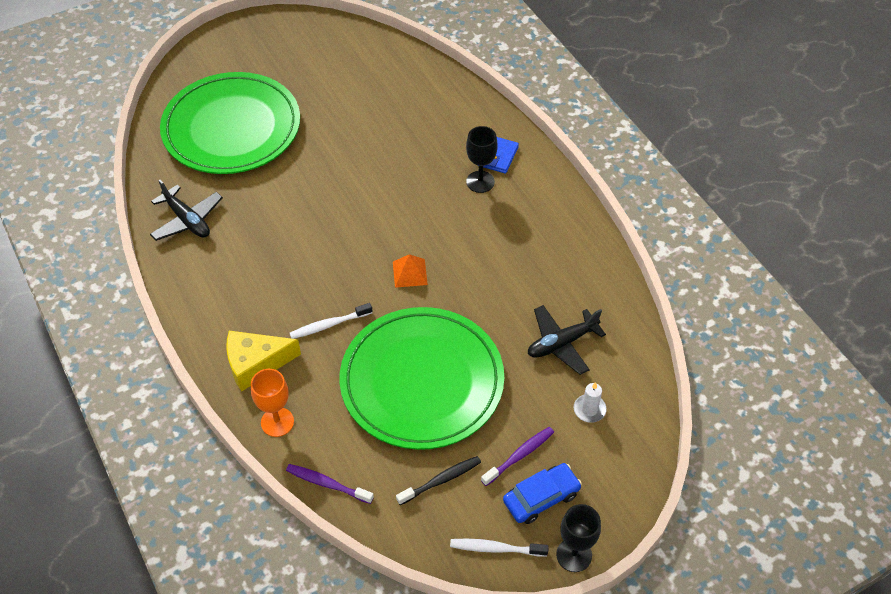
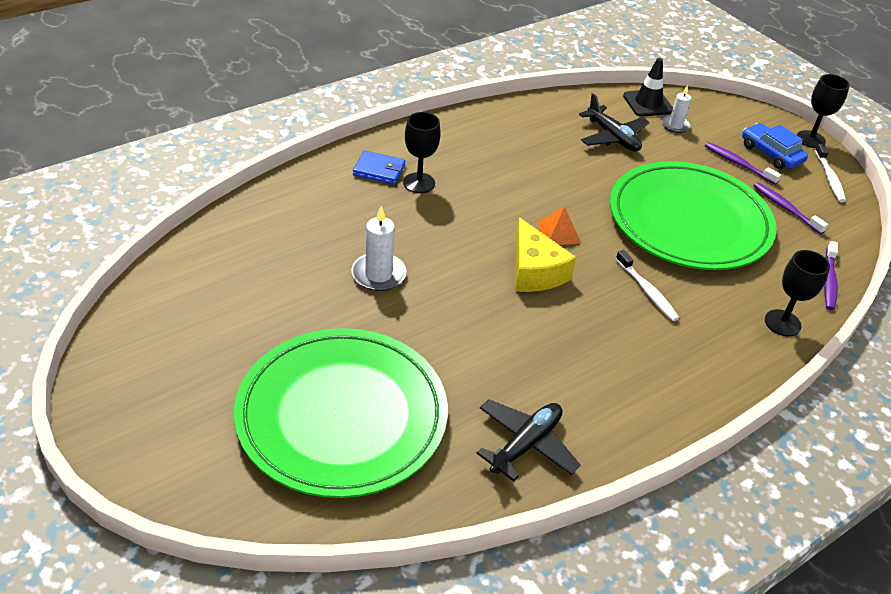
camera: 100 degrees left, 10 degrees down
(256, 364) = (720, 347): yellow cheese -> yellow cheese (535, 271)
(277, 422) = (782, 323): orange goblet -> black goblet
(365, 151) = (378, 274): none -> white candle
(441, 480) = (786, 208): black toothbrush -> purple toothbrush
(632, 391) = (648, 103): none -> black traffic cone

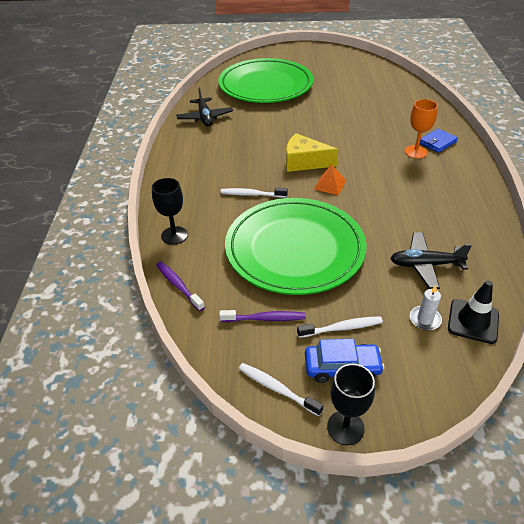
camera: 130 degrees right, 0 degrees up
(378, 274) = (343, 116): white candle -> none
(419, 183) = (415, 152): black goblet -> orange goblet
(738, 164) = (342, 328): purple toothbrush -> white toothbrush

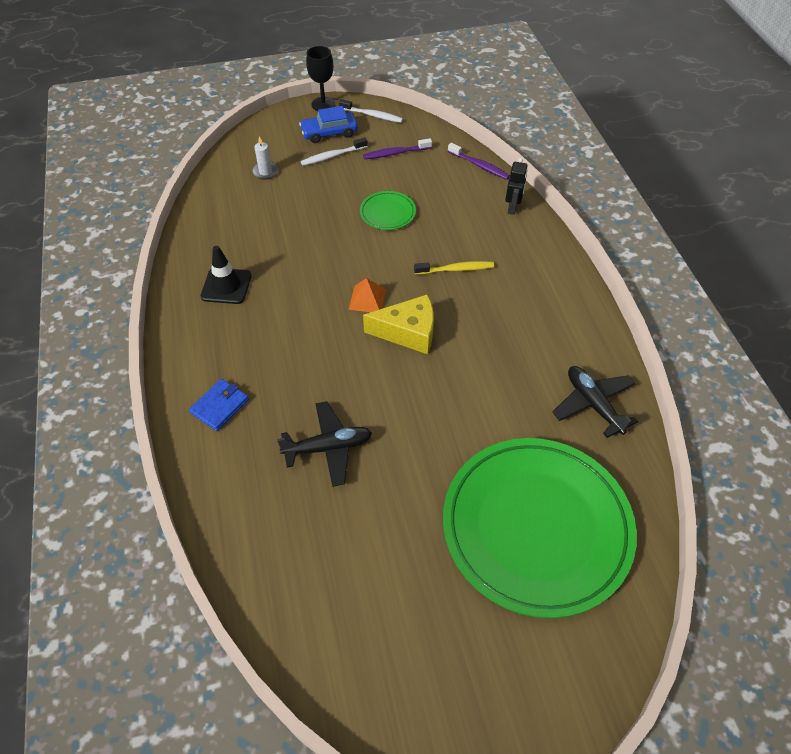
camera: 165 degrees right, 10 degrees up
(174, 235) = (512, 208): black goblet -> black robot
(252, 194) = (456, 269): white toothbrush -> yellow toothbrush
(295, 249) = (387, 213): green plate -> green plate, size x0.40
(415, 152) = (255, 379): orange goblet -> none
(425, 265) = (260, 217): black plane -> black plane (328, 448)
(473, 321) = (226, 176): black traffic cone -> black traffic cone (226, 286)

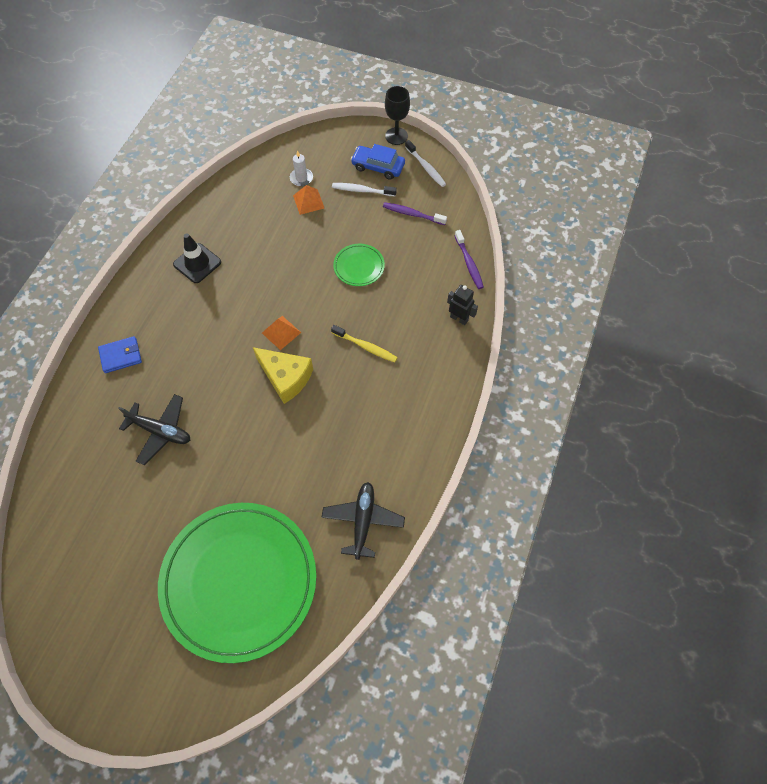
camera: 35 degrees right, 10 degrees up
(290, 186) = (308, 201): none -> orange pyramid
(512, 208) = (459, 318): black robot -> black robot turned 105 degrees counterclockwise

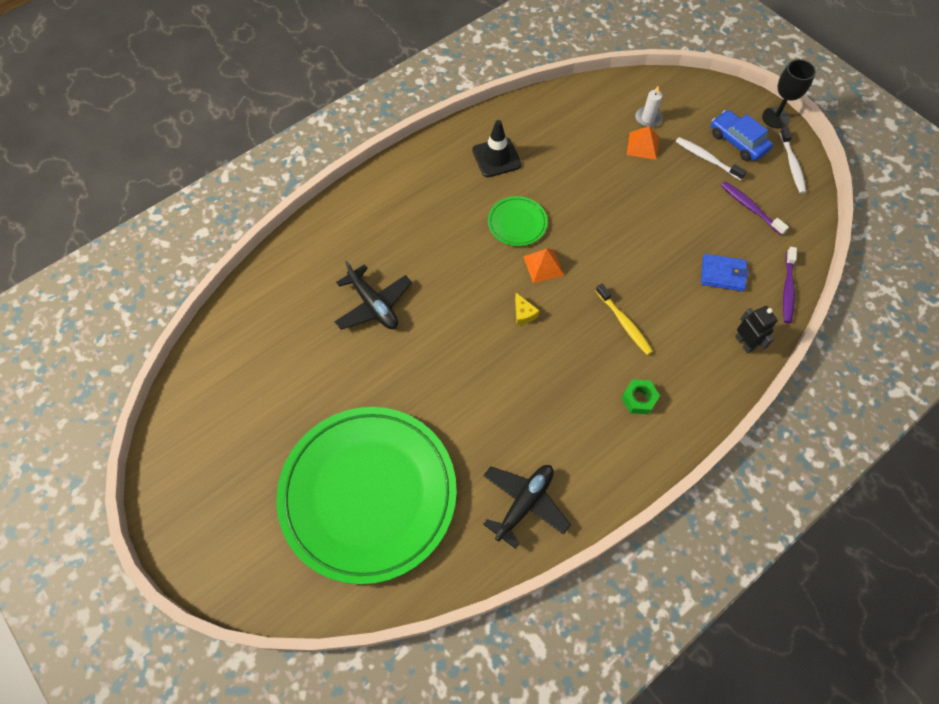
camera: 30 degrees right, 0 degrees up
(121, 356) = (376, 214): blue wallet -> blue wallet (722, 274)
(286, 377) = (524, 314): yellow cheese -> yellow cheese, size x0.45
(359, 266) = (661, 236): green plate -> green plate (517, 223)
(405, 398) = (639, 399): none -> green nut

